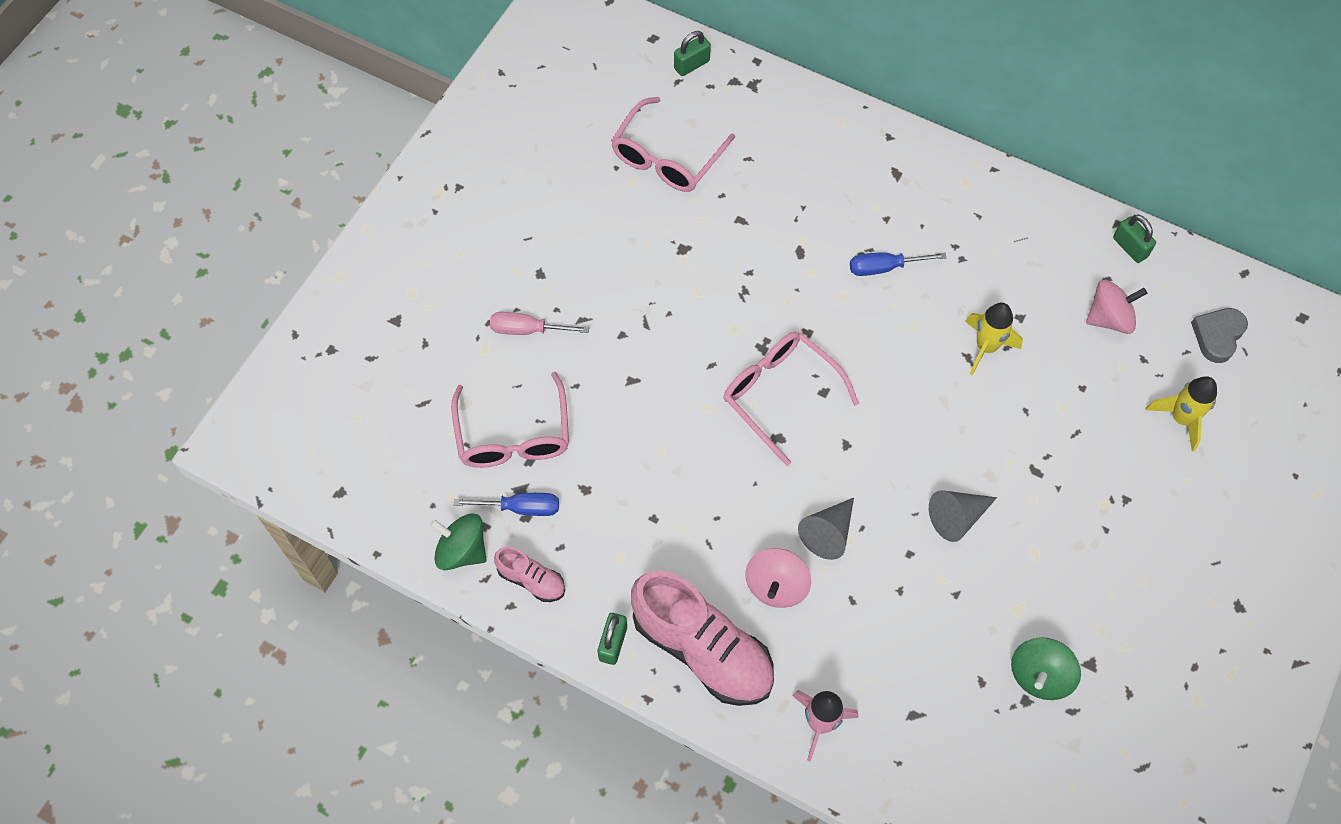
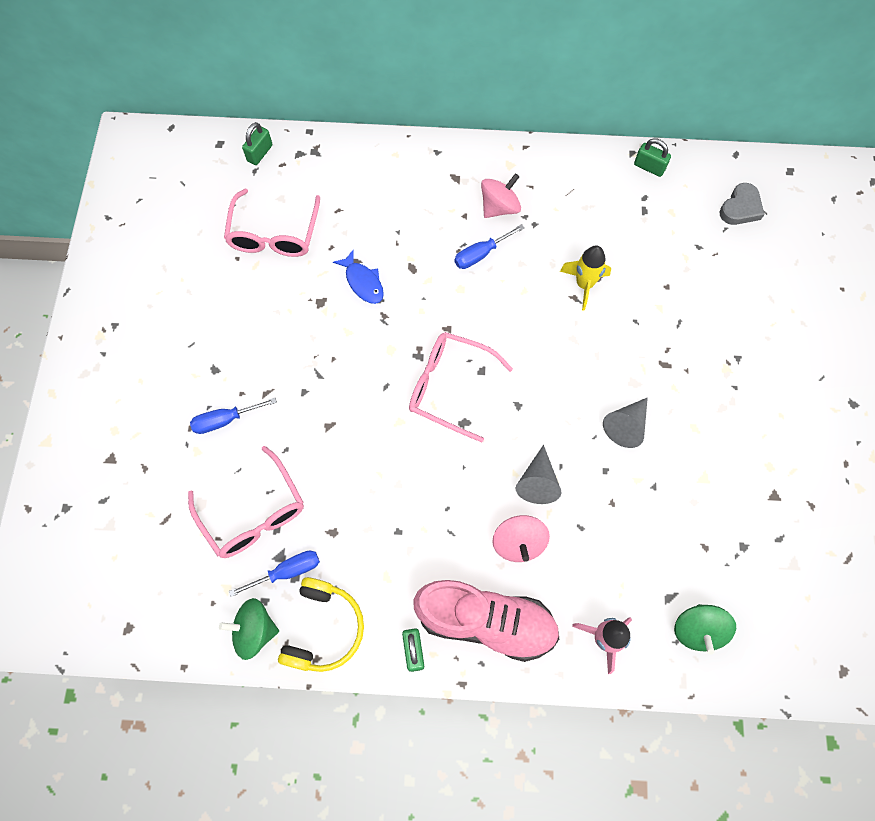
camera: 25 degrees left, 5 degrees up
(528, 330) = (225, 420): pink screwdriver -> blue screwdriver
(531, 580) = (323, 628): pink shoe -> yellow headphones
(739, 246) = (363, 282): none -> blue fish
(1039, 675) = (743, 522): green spinning top -> green spinning top (697, 630)
(1109, 318) = (660, 226): pink spinning top -> pink spinning top (499, 207)
(1180, 419) = (745, 280): yellow rocket -> none
(1217, 336) = (740, 208): grey heart -> grey heart turned 150 degrees counterclockwise

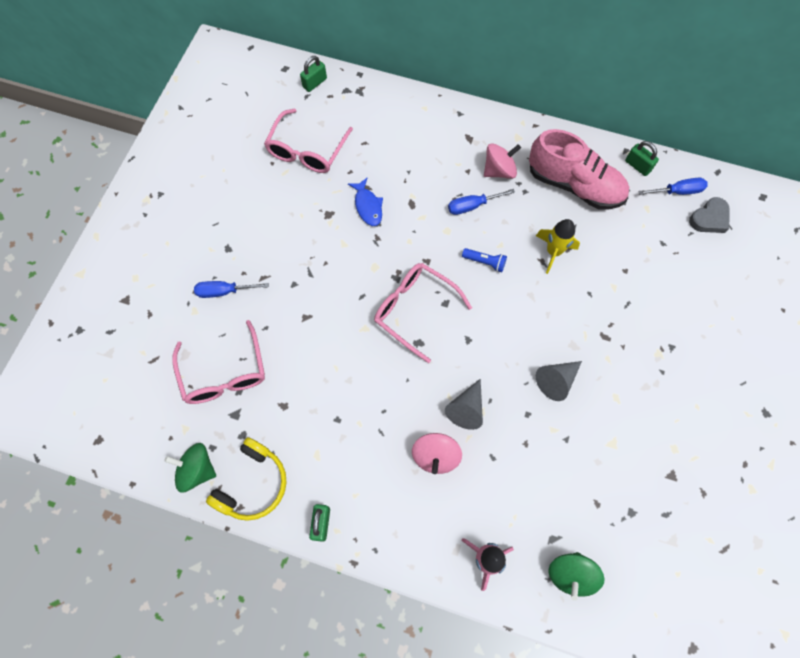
camera: 15 degrees right, 0 degrees up
(287, 572) = (237, 428): blue screwdriver -> blue screwdriver (677, 191)
(486, 621) = (389, 515): pink shoe -> pink shoe (574, 185)
(512, 314) = (485, 262): none -> blue flashlight

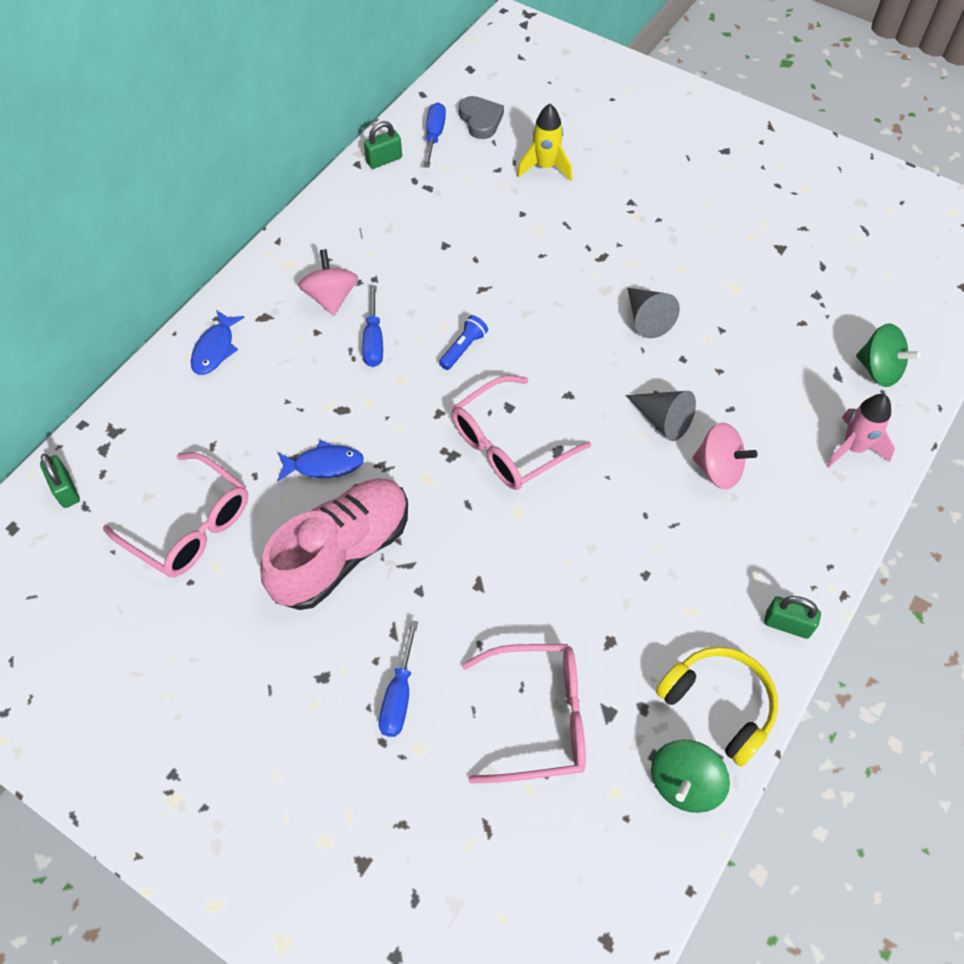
camera: 75 degrees left, 10 degrees down
(435, 120) = (215, 349): none -> blue fish
(553, 252) = (473, 274): yellow rocket -> yellow rocket (545, 167)
(574, 185) = (386, 227): pink shoe -> pink shoe (342, 553)

